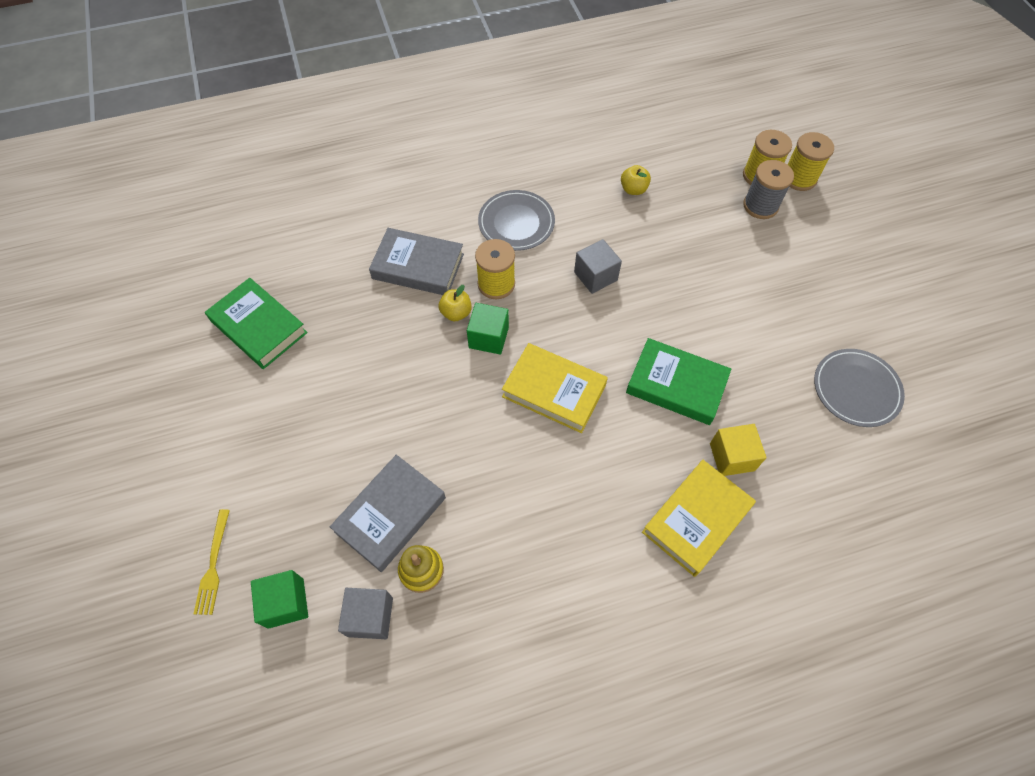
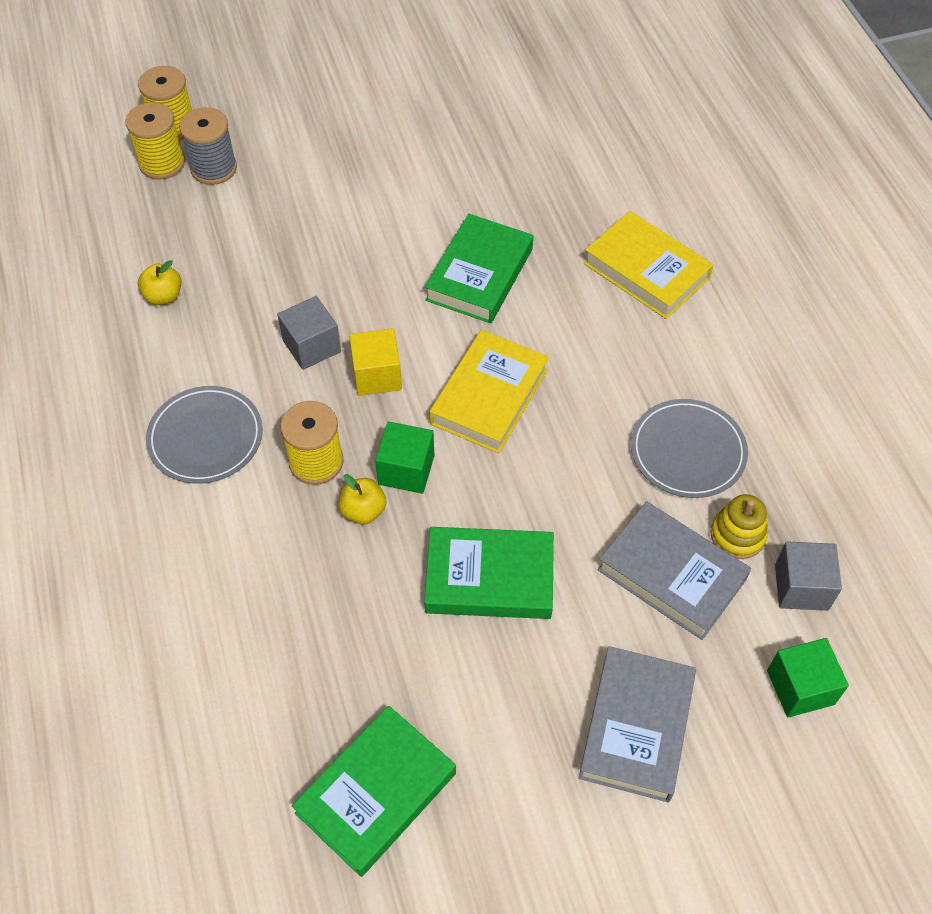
camera: 90 degrees left, 5 degrees down
(213, 565) = (766, 790): yellow fork -> none
(398, 389) = (489, 578): none -> green book
(418, 266) = (274, 565): grey book -> grey book (636, 727)
(732, 457) = (570, 234): yellow cube -> yellow cube (377, 375)
(856, 389) = (484, 122): grey plate -> grey plate (687, 451)

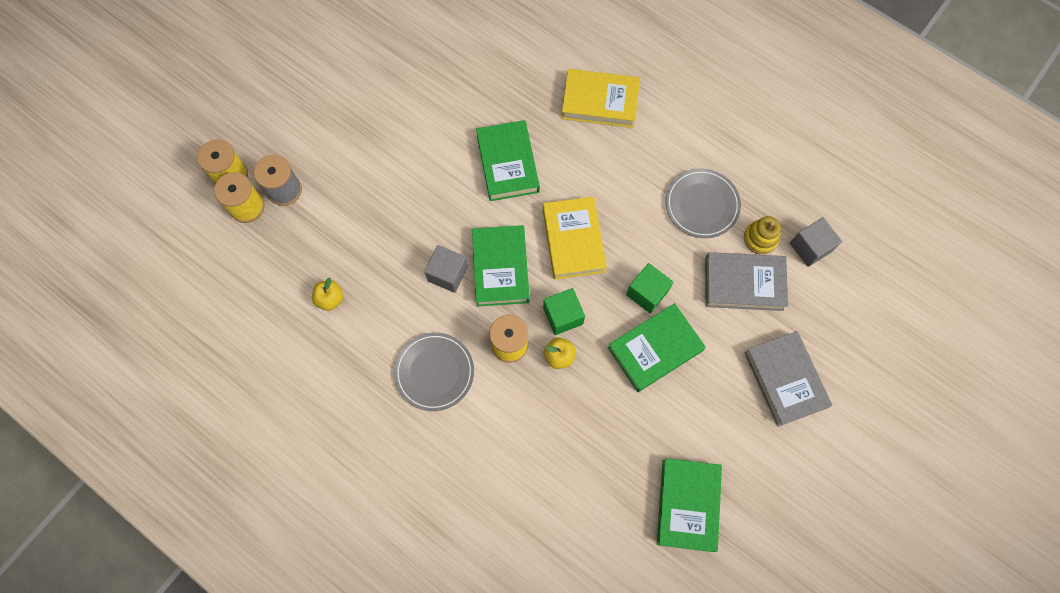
camera: 35 degrees left, 15 degrees up
(377, 375) = (500, 268): yellow cube -> green book
(800, 687) = (845, 304): green cube -> green cube (647, 293)

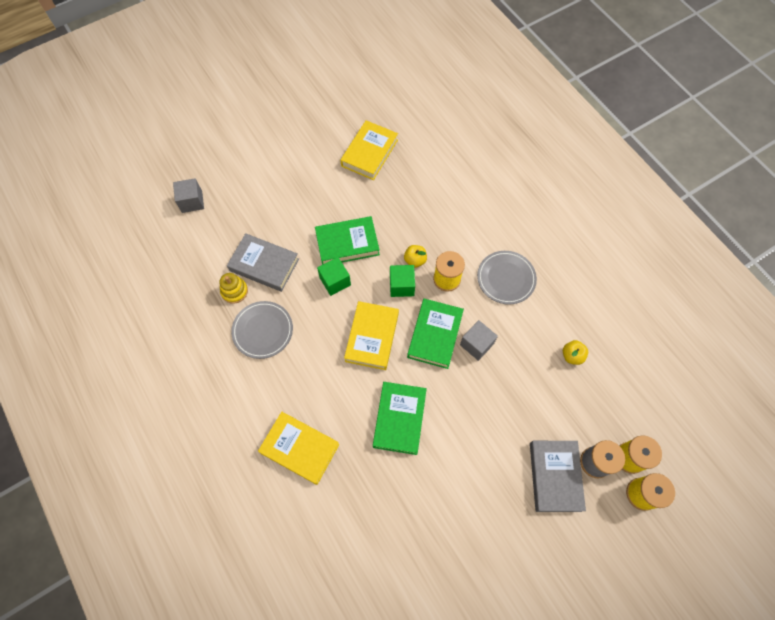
camera: 160 degrees left, 5 degrees down
(687, 505) = (369, 153): green book -> yellow book
(785, 380) = (272, 198): grey book -> grey book (555, 476)
(810, 247) = (203, 273): grey cube -> grey cube (192, 201)

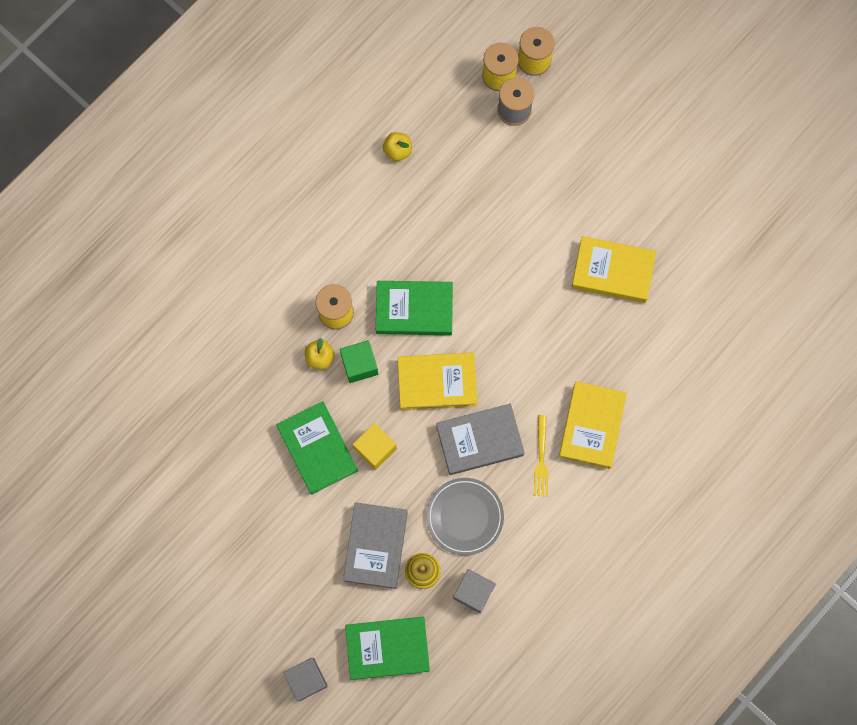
camera: 105 degrees left, 10 degrees up
(287, 400) = (541, 459): none -> yellow fork
(335, 281) = (375, 448): green cube -> yellow cube
(369, 153) = (168, 459): yellow book -> yellow book (612, 271)
(399, 419) = (526, 325): green book -> green book (387, 648)
(476, 344) = (413, 259): grey cube -> grey cube (473, 592)
(506, 278) = (316, 242): grey plate -> none
(555, 476) = (541, 148): grey book -> grey book (479, 440)

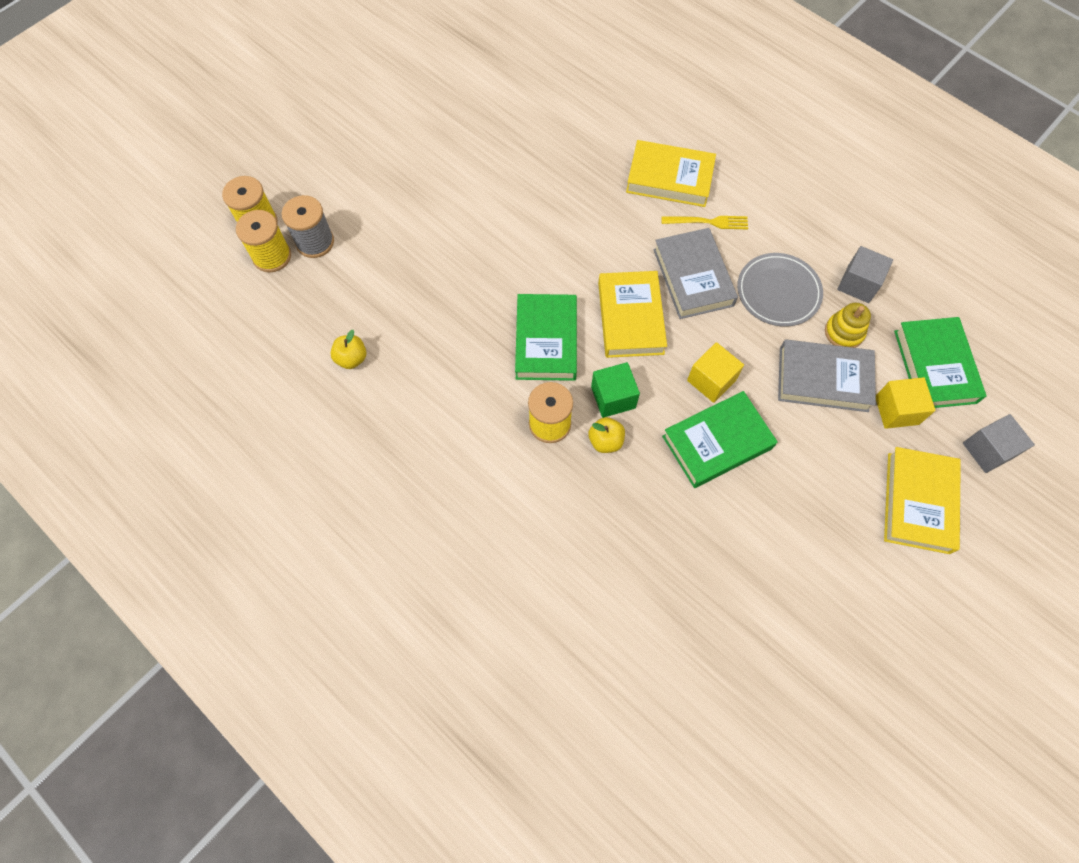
camera: 90 degrees left, 10 degrees down
(345, 606) = (896, 410): none -> yellow cube
(612, 271) = (504, 158): yellow book -> yellow book (918, 502)

